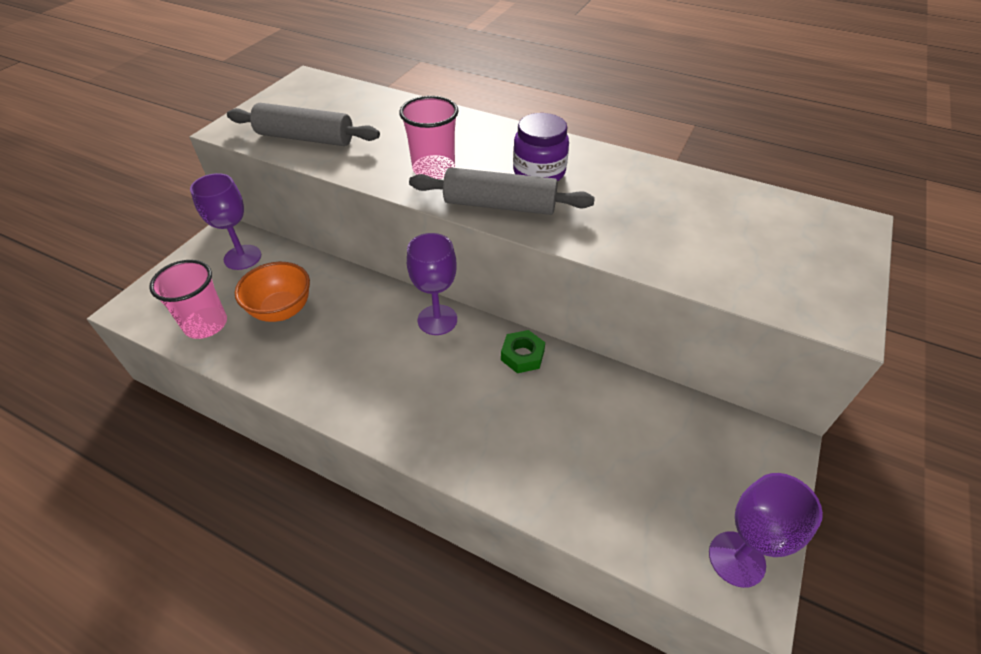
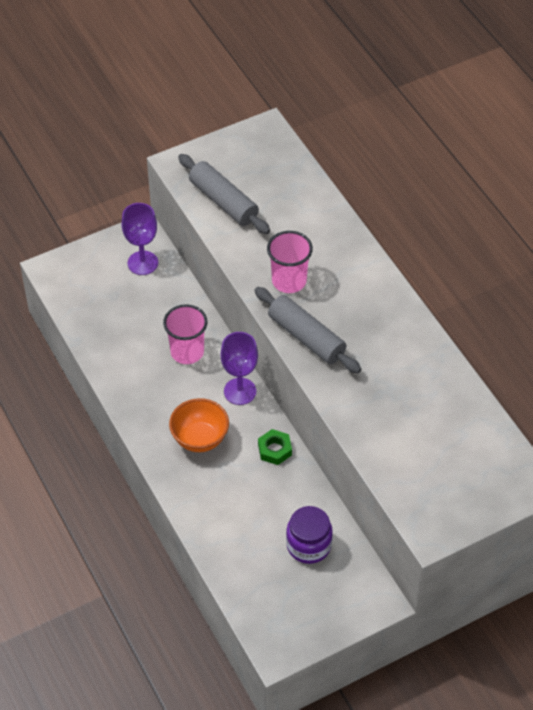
camera: 35 degrees right, 5 degrees up
(206, 324) = (90, 309): pink cup -> pink cup (187, 352)
(282, 310) = (143, 325): orange bowl -> orange bowl (200, 439)
(539, 172) = (359, 323): purple jar -> purple jar (308, 545)
(736, 559) = (288, 633): purple goblet -> none

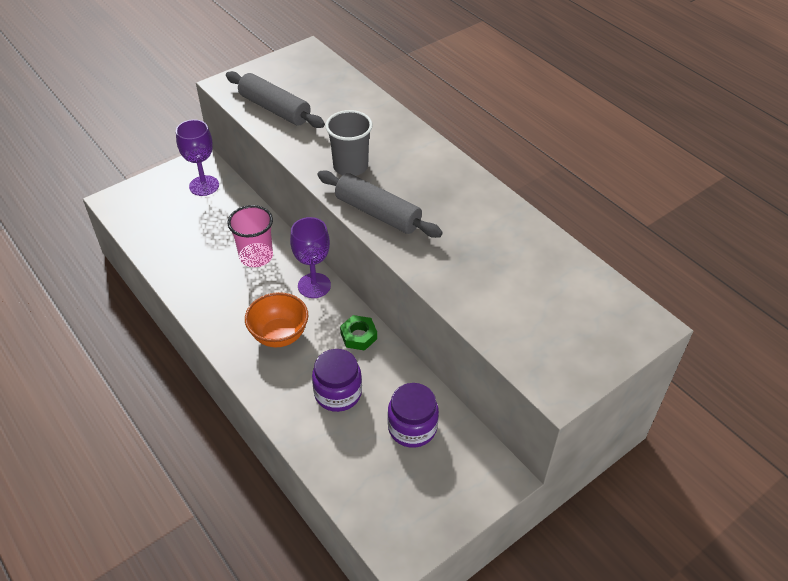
camera: 10 degrees left, 5 degrees down
(246, 503) = (338, 393): none -> purple jar
(289, 281) = (350, 166): pink cup -> grey cup

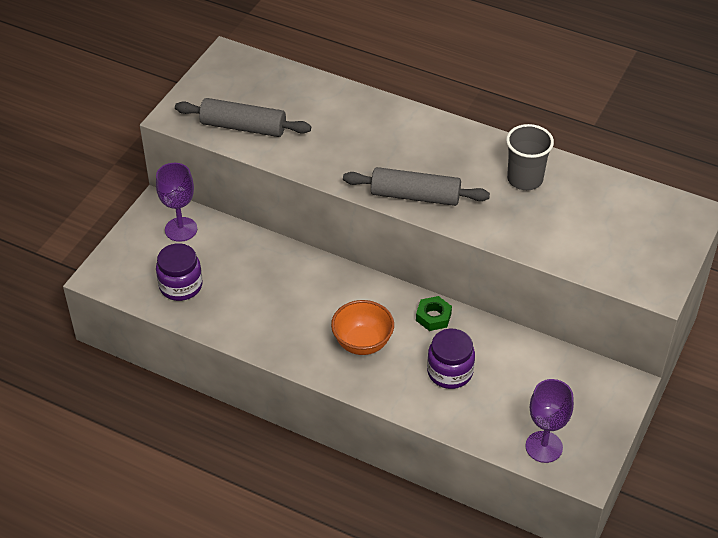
camera: 25 degrees left, 0 degrees up
(256, 256) = (286, 280): pink cup -> none
(314, 285) = (361, 287): purple goblet -> purple goblet (544, 447)
(350, 166) = (359, 160): grey cup -> grey cup (525, 179)
(412, 428) = (531, 375): purple jar -> purple jar (181, 286)

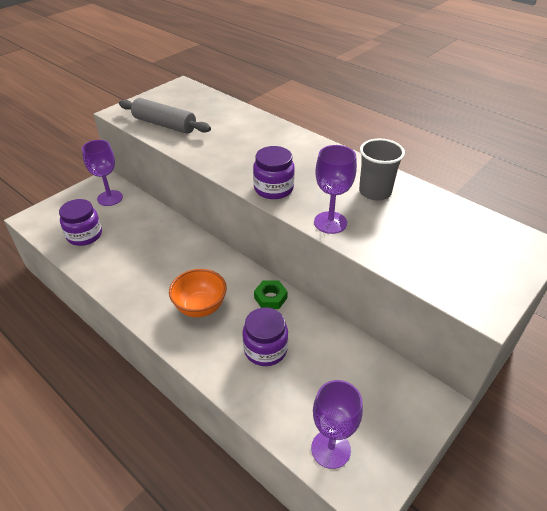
camera: 15 degrees right, 5 degrees down
(415, 196) = (273, 189): grey rolling pin -> purple jar
(490, 226) = (330, 222): none -> purple goblet

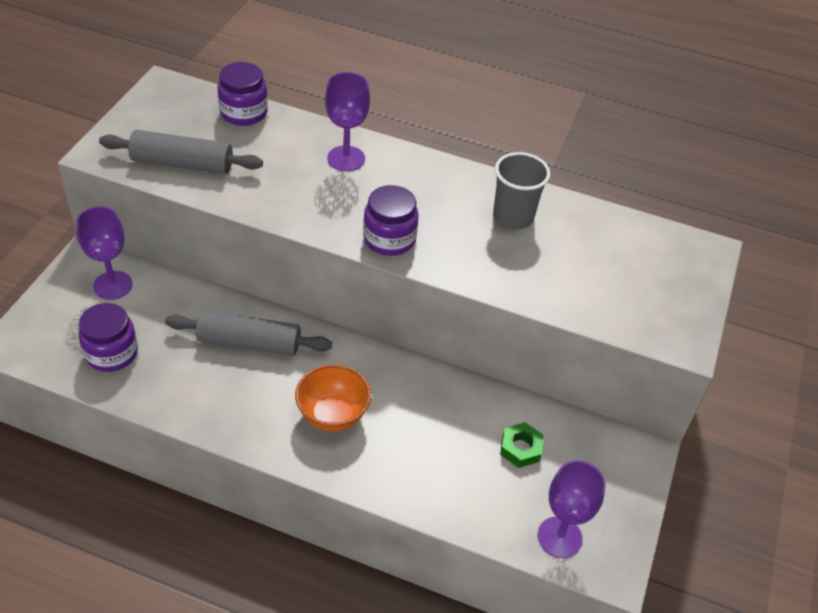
camera: 25 degrees left, 5 degrees up
(171, 248) = (249, 342): none -> grey rolling pin
(265, 349) = (438, 447): purple jar -> purple jar (244, 113)
(270, 298) = (414, 379): green nut -> green nut (520, 448)
(330, 222) = (480, 273): purple goblet -> purple goblet (346, 158)

